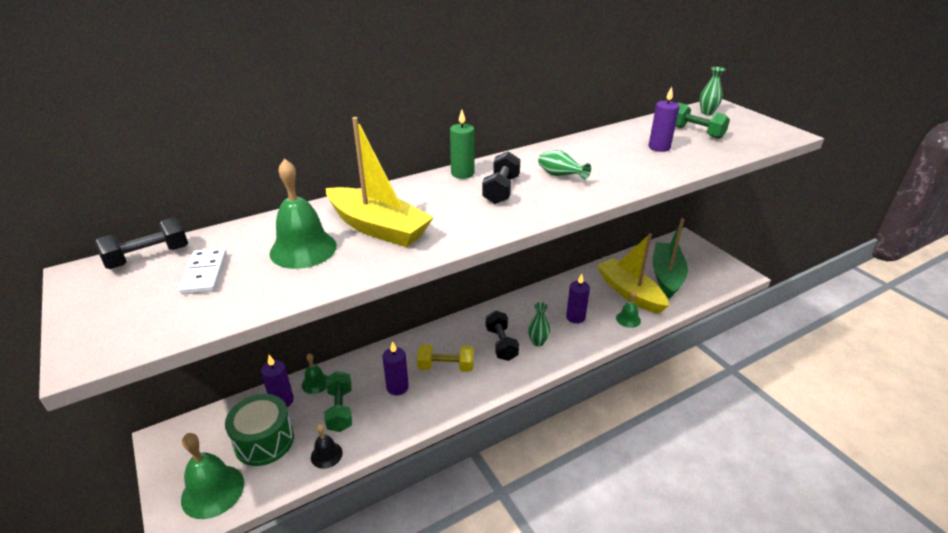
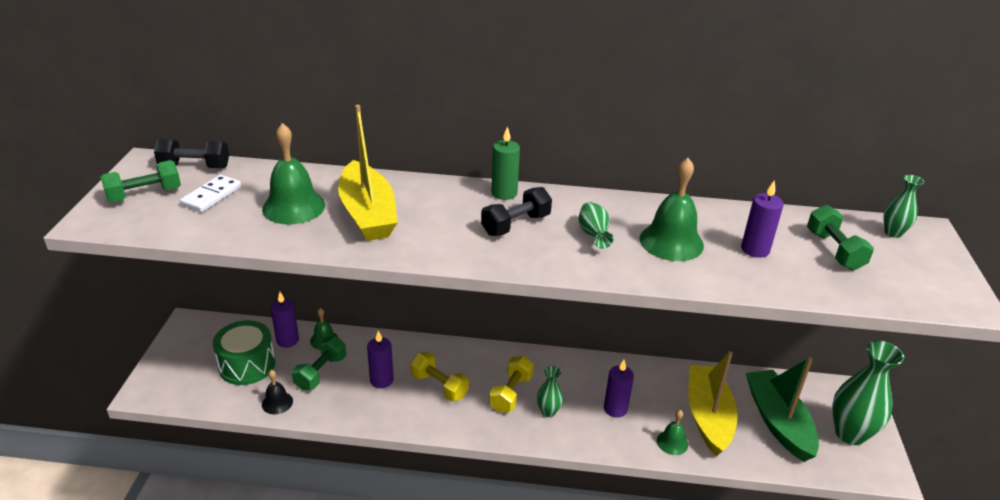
camera: 35 degrees right, 0 degrees up
(123, 303) = (144, 195): none -> green dumbbell
(213, 491) = (183, 381): green bell -> green bell (671, 242)
(501, 344) = (511, 393): black dumbbell -> yellow dumbbell
(667, 276) = (778, 422): green boat -> green boat turned 60 degrees counterclockwise
(705, 263) = (850, 433): none -> green vase

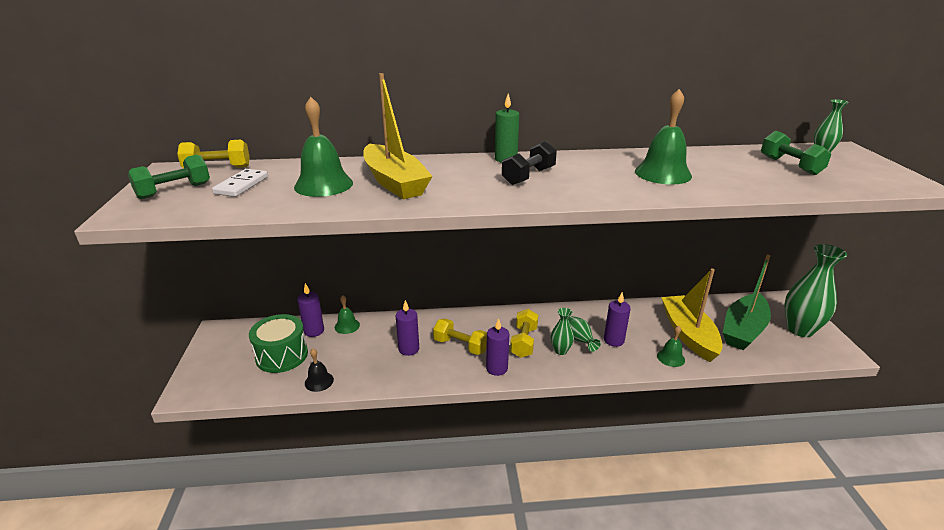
camera: 10 degrees left, 5 degrees down
(195, 166) = (217, 168): black dumbbell -> yellow dumbbell
(321, 372) = (352, 351): green dumbbell -> none
(593, 235) = (597, 176): green vase -> green vase (579, 340)
(755, 250) = (731, 171): purple candle -> purple candle (497, 368)
(778, 422) = (743, 330): green boat -> green boat turned 120 degrees counterclockwise

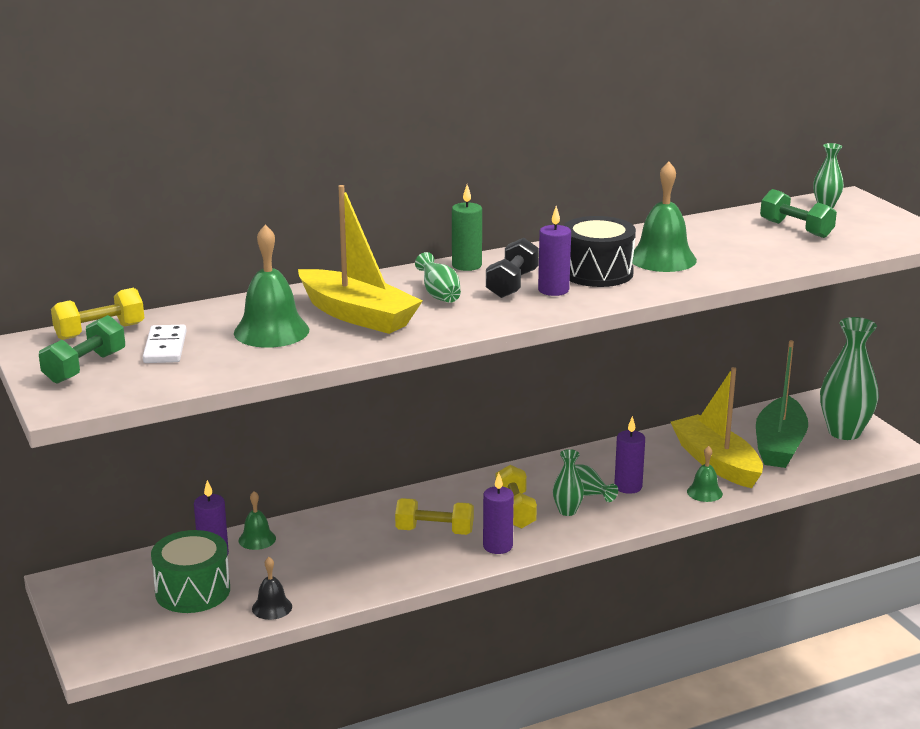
camera: 20 degrees left, 5 degrees down
(409, 349) = (366, 548): purple candle -> purple candle (553, 290)
(467, 176) = (439, 295): none -> green vase
(602, 177) = (597, 272): none -> black drum

